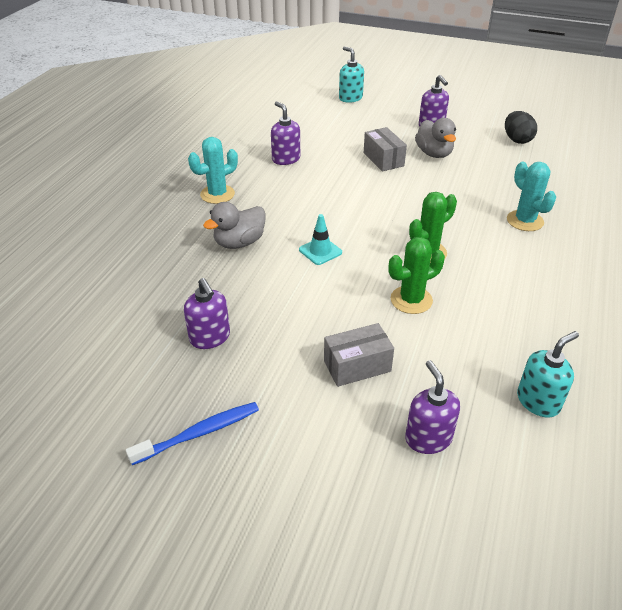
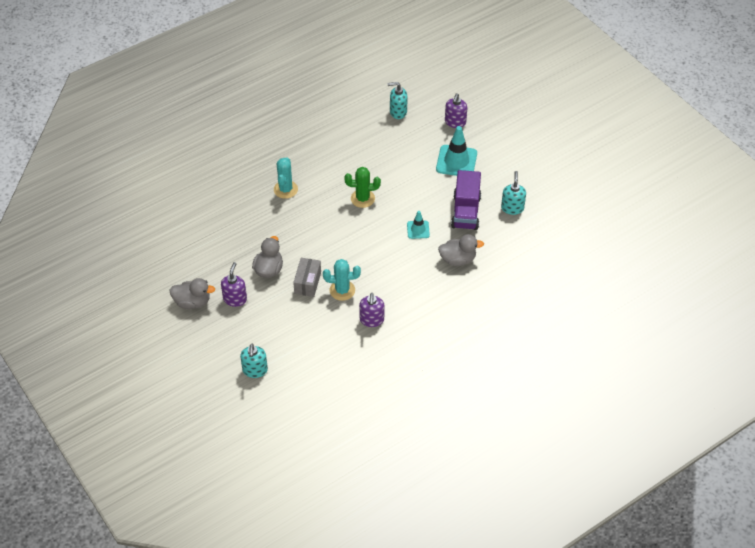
camera: 145 degrees left, 10 degrees up
(199, 433) = (543, 168): blue toothbrush -> none
(210, 338) = (512, 208): purple soap dispenser -> turquoise soap dispenser
(217, 194) = (443, 308): turquoise cactus -> turquoise cactus (342, 290)
(276, 300) = (466, 212): none -> purple truck
(357, 366) = (456, 161): grey box -> turquoise traffic cone
(411, 300) = (400, 178): green cactus -> none
(462, 111) = (192, 302): none -> grey duck
(517, 140) = (198, 251): black egg -> none

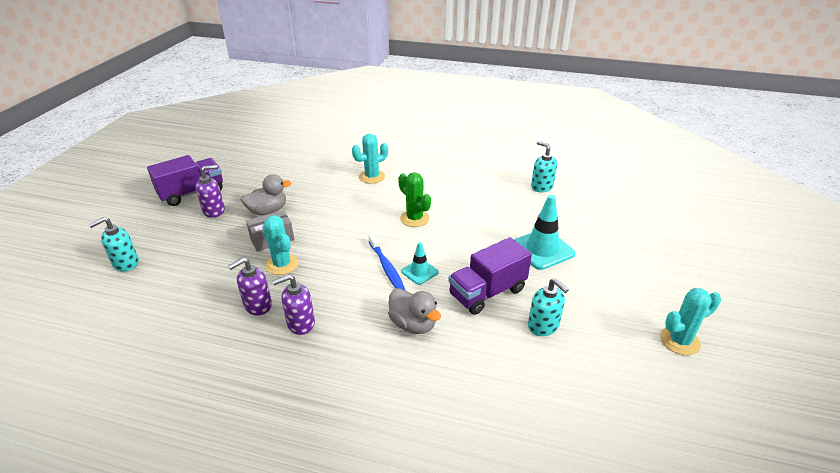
camera: 50 degrees right, 15 degrees down
(192, 302) = (192, 193): grey duck -> purple truck
(398, 242) = (386, 267): none -> blue toothbrush
(455, 122) = (586, 223): purple soap dispenser -> purple soap dispenser (300, 323)
(512, 208) = (543, 326): turquoise soap dispenser -> turquoise soap dispenser turned 90 degrees clockwise
(572, 165) = (679, 341): none -> turquoise cactus

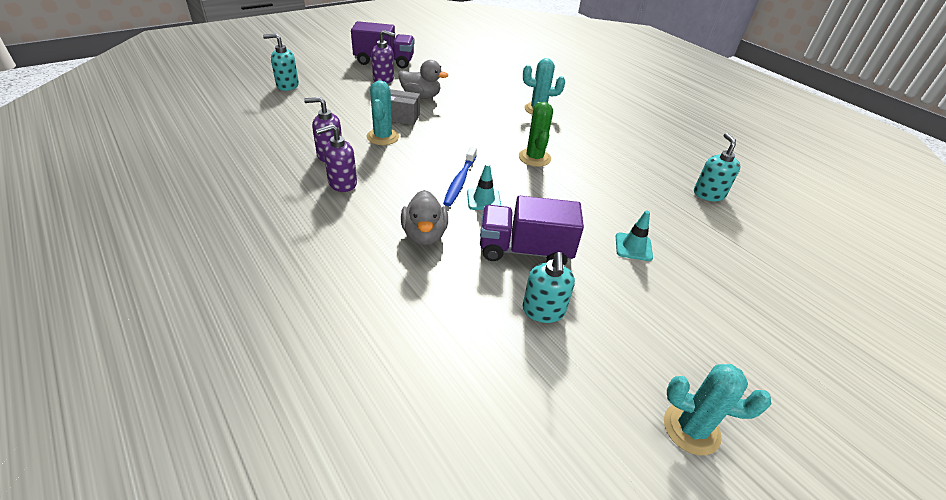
camera: 35 degrees right, 5 degrees up
(300, 323) = (342, 183): purple soap dispenser -> purple soap dispenser turned 45 degrees counterclockwise
(542, 249) = (633, 247): turquoise traffic cone -> turquoise traffic cone, size x0.56

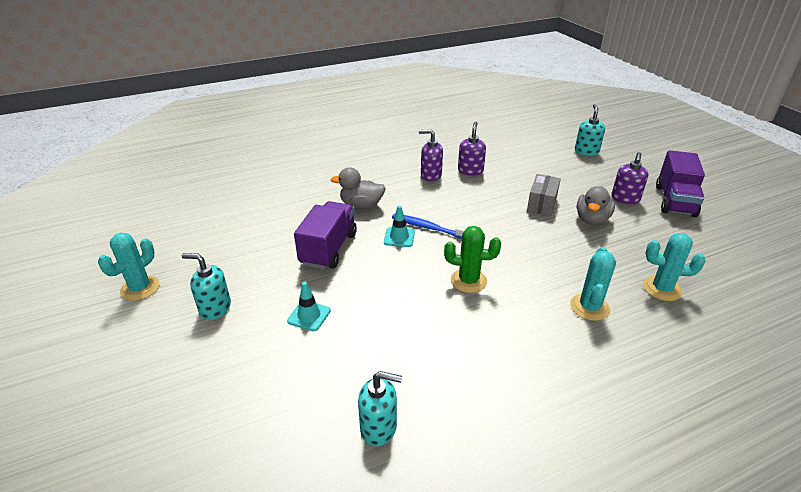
camera: 105 degrees right, 5 degrees down
(342, 183) = (430, 175): purple soap dispenser -> purple soap dispenser turned 60 degrees counterclockwise
(383, 137) = (501, 194): turquoise cactus -> turquoise cactus (662, 289)
(543, 311) = (265, 246): turquoise soap dispenser -> turquoise soap dispenser (215, 308)

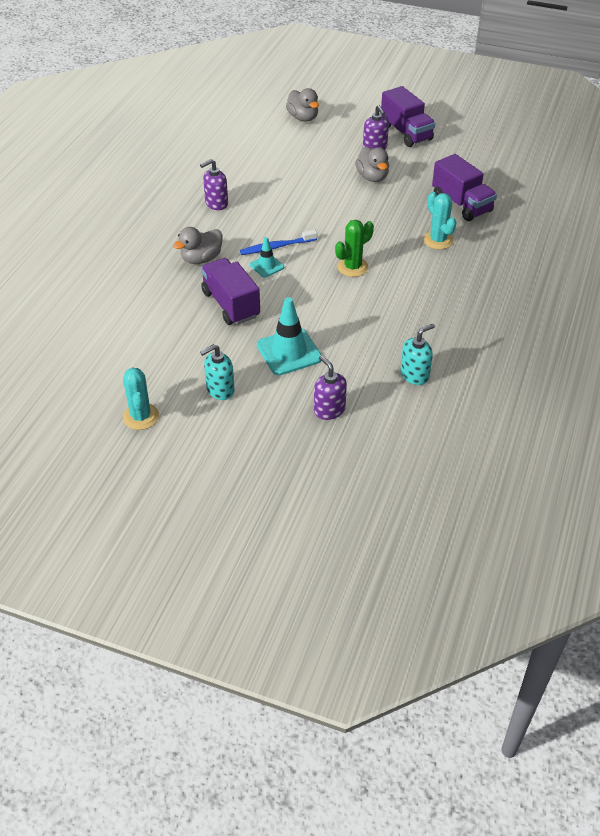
camera: 45 degrees left, 10 degrees up
(309, 316) = (289, 352): turquoise traffic cone -> turquoise traffic cone, size x1.80
(470, 171) = (241, 182): purple soap dispenser -> purple soap dispenser (329, 410)
(542, 204) = (327, 183): grey box -> none
(586, 151) = (303, 118): turquoise soap dispenser -> grey duck
(662, 289) = (461, 204): turquoise cactus -> purple truck

